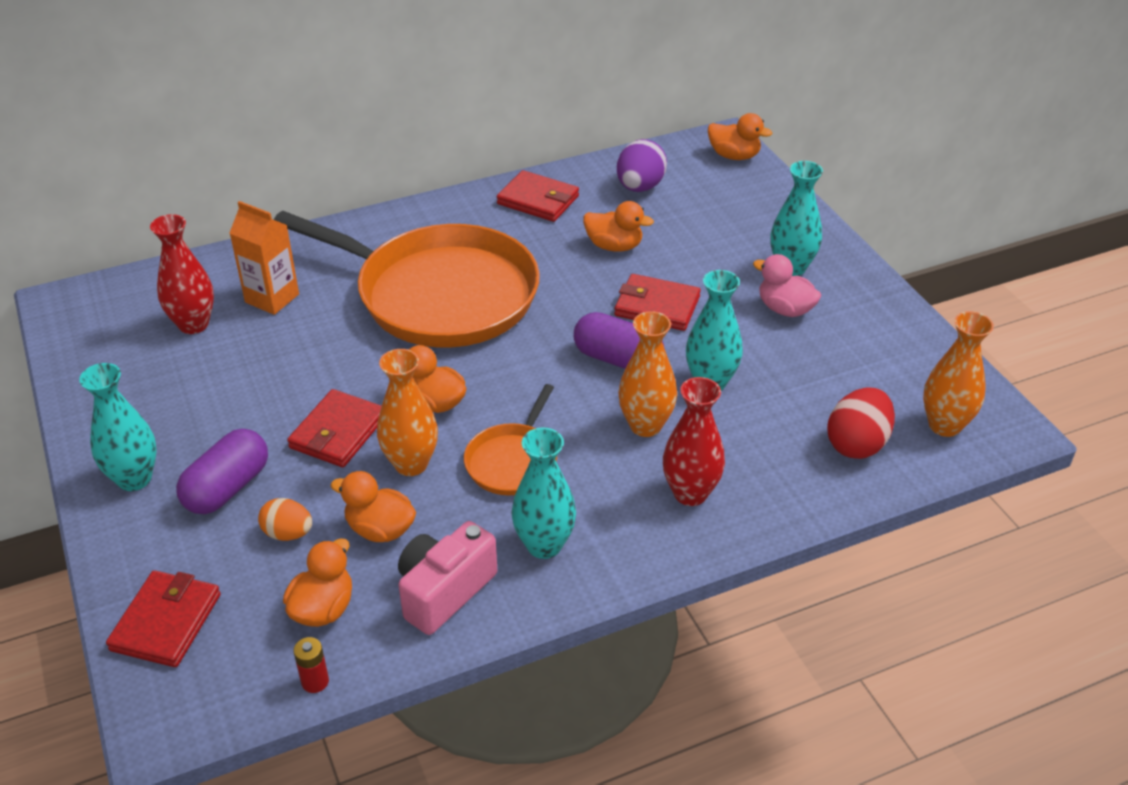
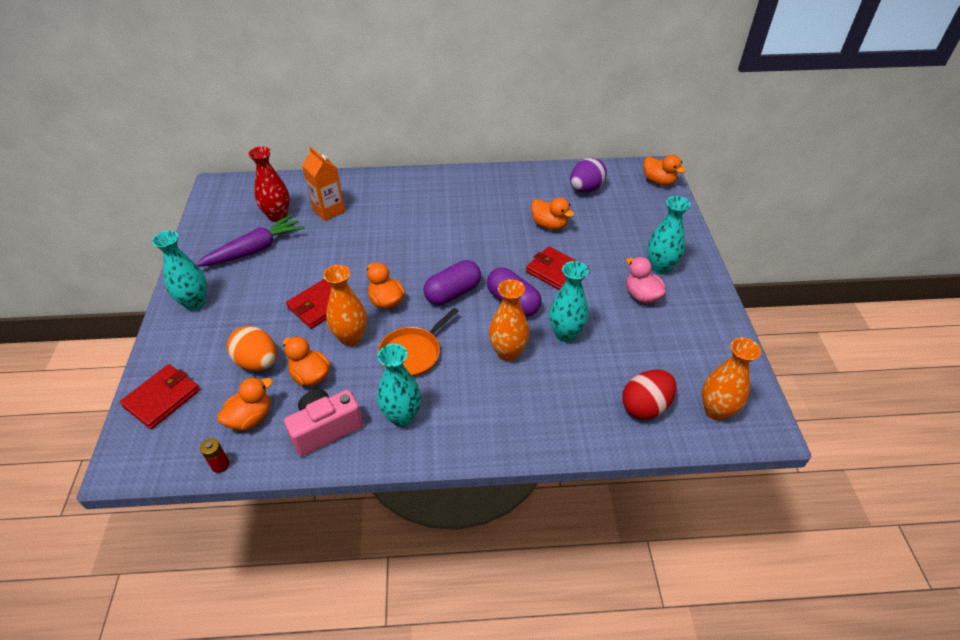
camera: 20 degrees right, 5 degrees up
(186, 380) = (255, 249): none -> purple carrot
(227, 488) = (240, 323): purple capsule -> purple capsule (453, 293)
(288, 533) = (257, 362): orange egg -> orange egg, size x1.57
(439, 294) = (425, 231): orange pan -> none
(538, 200) = (517, 184): red wallet -> none
(690, 493) = (513, 408): red vase -> none

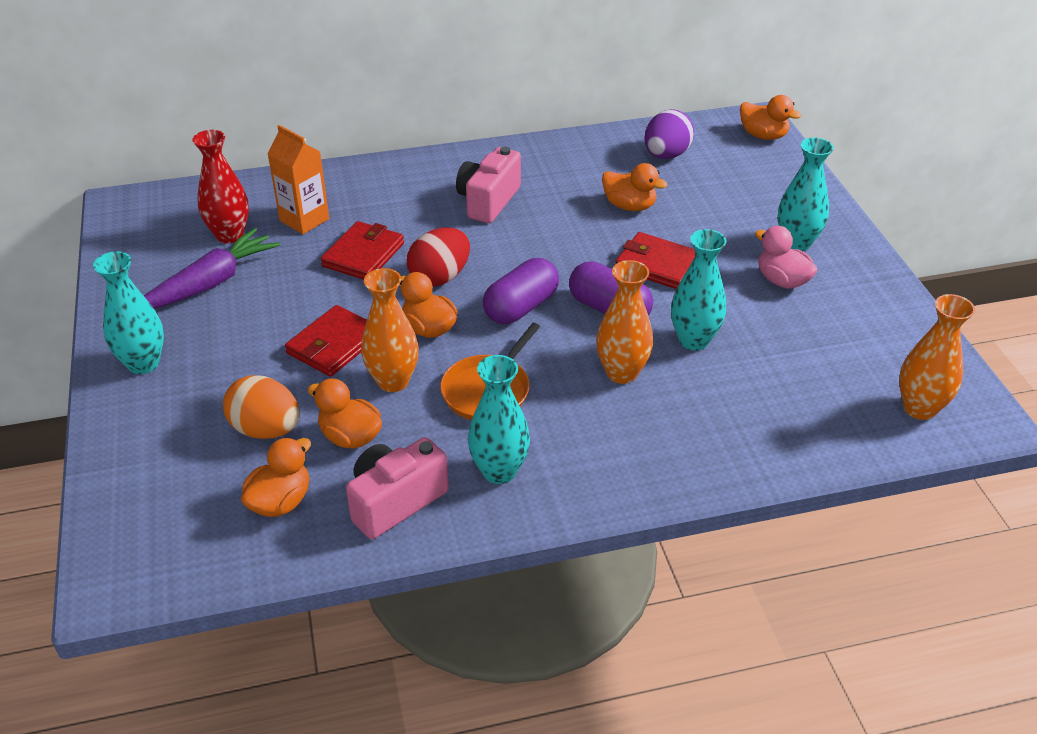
camera: 10 degrees left, 5 degrees down
(162, 398) = (138, 494): red wallet -> red wallet (363, 255)
(220, 465) = (257, 567): red battery -> none
(454, 210) = (488, 201): none -> pink camera
(645, 406) = (826, 415): red egg -> red egg (440, 277)

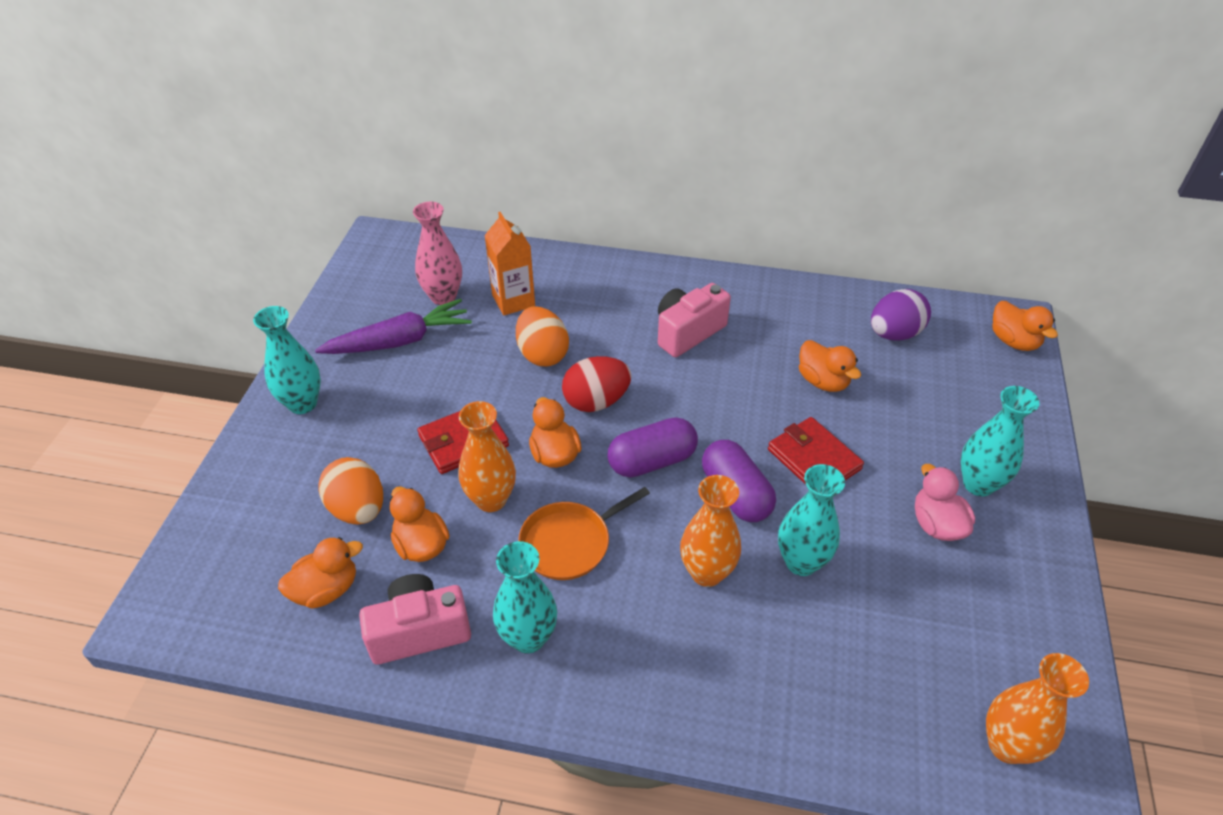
camera: 25 degrees right, 5 degrees up
(229, 235) = (443, 297): red vase -> pink vase
(363, 255) = (542, 354): red wallet -> orange egg

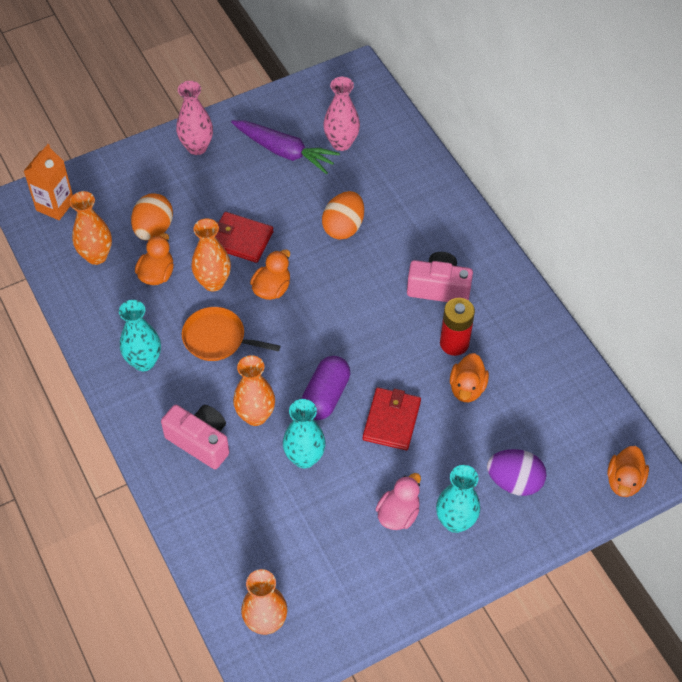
camera: 50 degrees right, 10 degrees up
(302, 403) = (197, 147): turquoise vase -> pink vase
(326, 589) = (96, 256): orange duck -> orange vase
(419, 631) = (107, 313): pink camera -> pink camera (200, 441)
(513, 301) = (374, 179): orange carton -> orange carton (55, 205)
(596, 401) = (331, 280): red egg -> none
(652, 461) = (311, 339): purple capsule -> none
(762, 359) = (454, 343): none -> red battery
(894, 334) = (557, 404): purple egg -> purple egg (514, 481)

